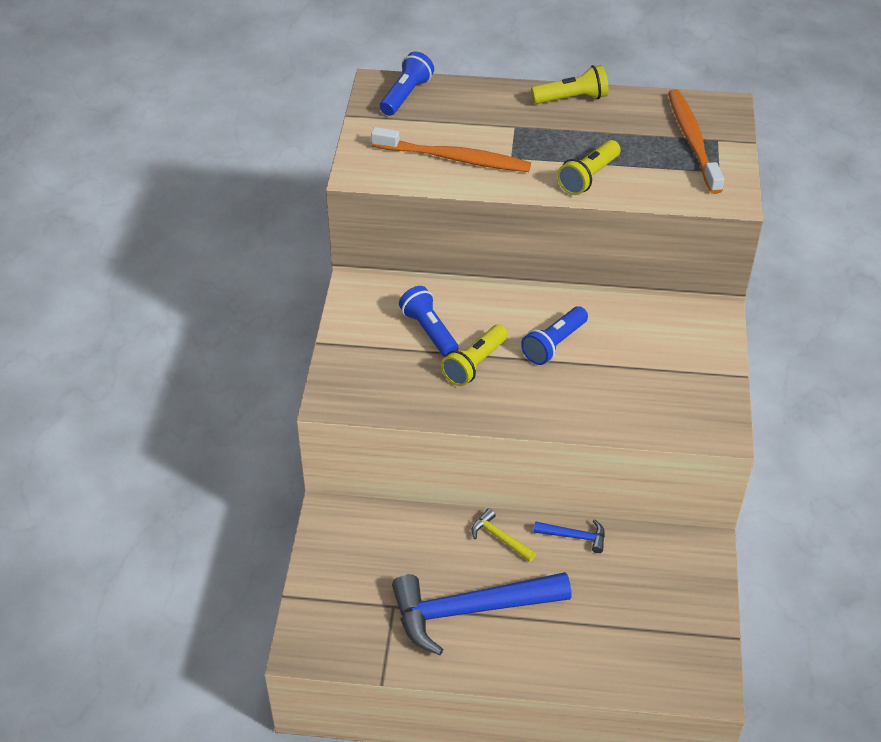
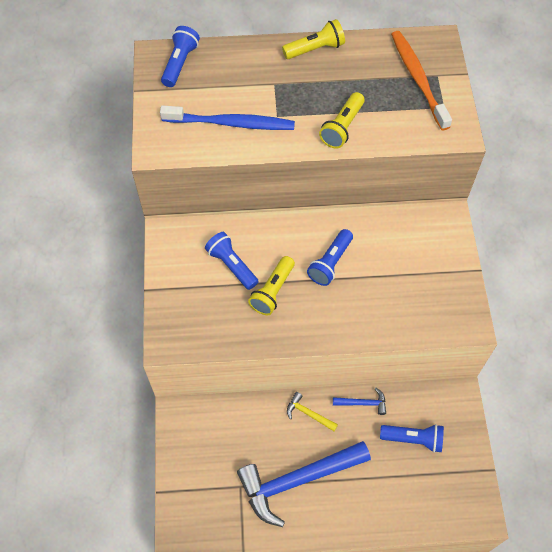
camera: 10 degrees left, 15 degrees up
(455, 158) = (232, 123): orange toothbrush -> blue toothbrush
(634, 587) = (413, 439): none -> blue flashlight

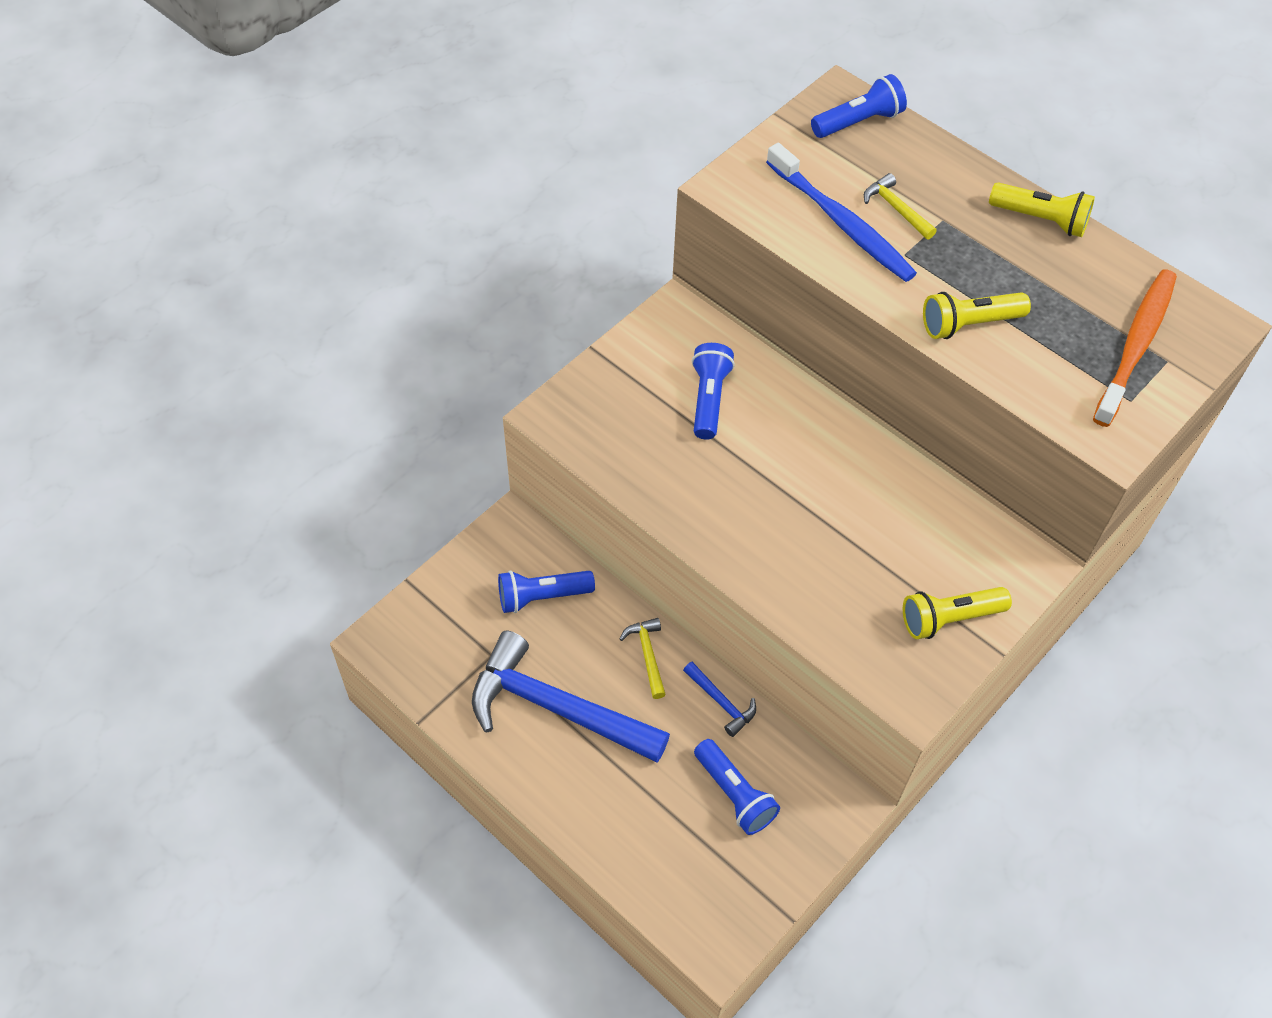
camera: 45 degrees right, 5 degrees down
(247, 95) = (896, 209): none -> yellow hammer
(273, 291) = (722, 462): yellow flashlight -> yellow flashlight (949, 618)
(330, 263) = (823, 490): blue flashlight -> blue flashlight (542, 597)

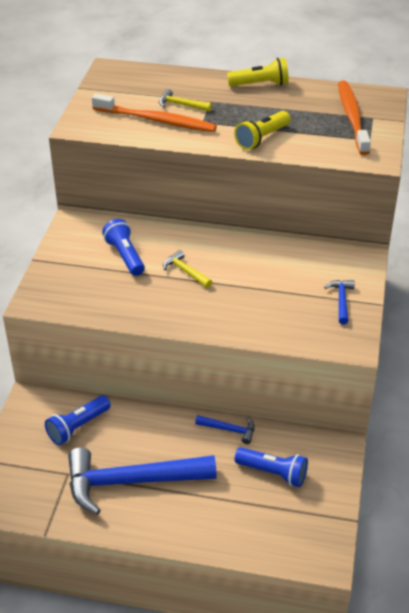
camera: 30 degrees left, 15 degrees down
(647, 655) = (167, 427): yellow hammer -> yellow hammer (185, 271)
(842, 223) = (157, 120): blue toothbrush -> orange toothbrush
(858, 122) = (129, 76): blue flashlight -> none
(949, 618) = (341, 300): yellow flashlight -> blue hammer

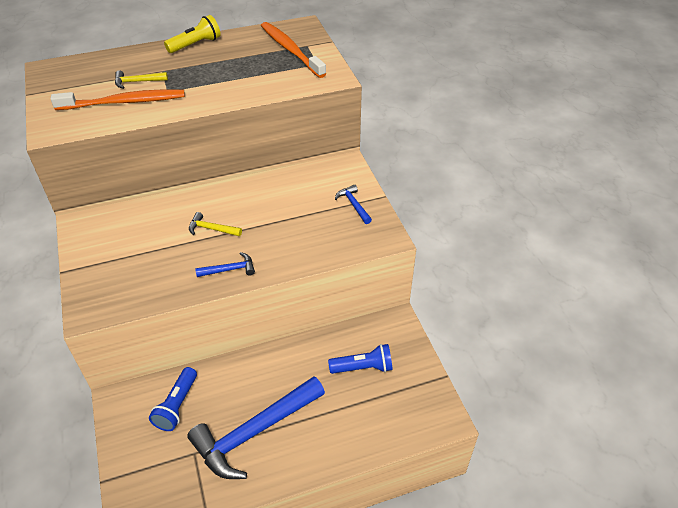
camera: 30 degrees left, 5 degrees up
(125, 256) = (148, 236): blue flashlight -> none
(229, 430) = (307, 347): blue hammer -> blue hammer (230, 269)
(262, 138) = (230, 89): yellow flashlight -> none

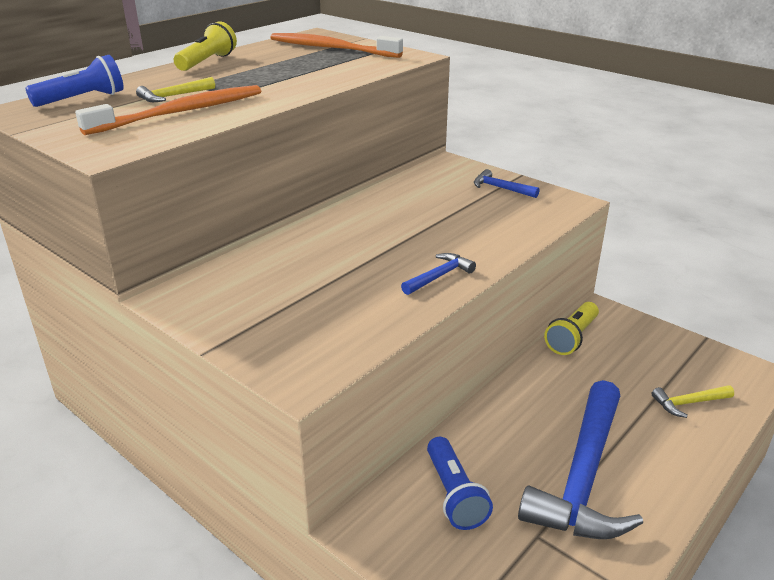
camera: 30 degrees left, 15 degrees down
(211, 229) = (366, 250): yellow hammer -> yellow hammer (688, 403)
(352, 333) = (572, 338): none -> yellow flashlight
(363, 367) = (621, 363): blue flashlight -> blue flashlight (82, 99)

